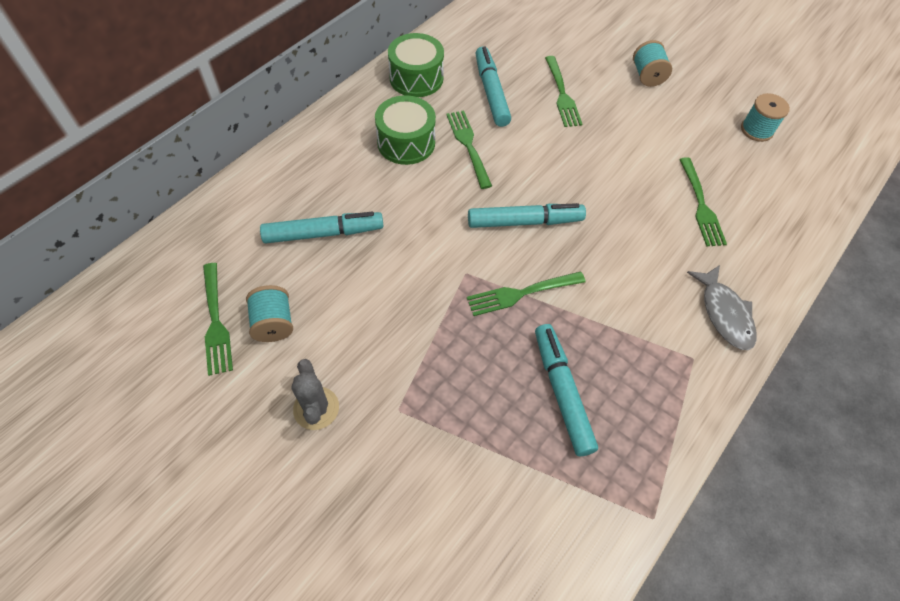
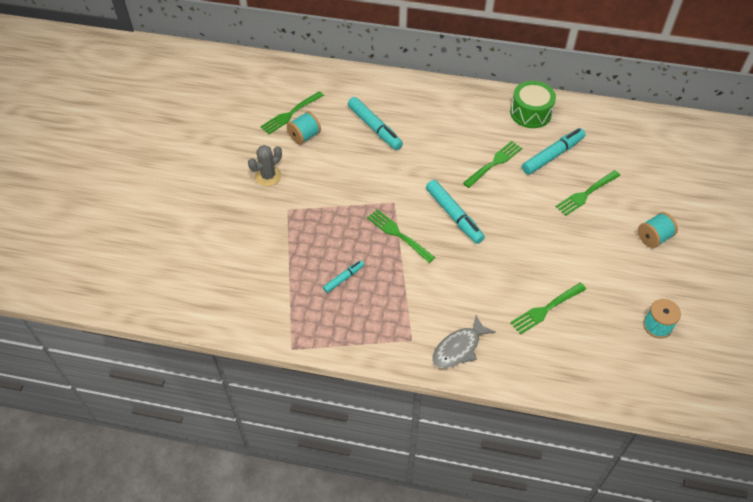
camera: 65 degrees right, 5 degrees down
(406, 142) = (471, 132): green drum -> none
(561, 392) = (343, 278): turquoise marker -> turquoise marker, size x0.55

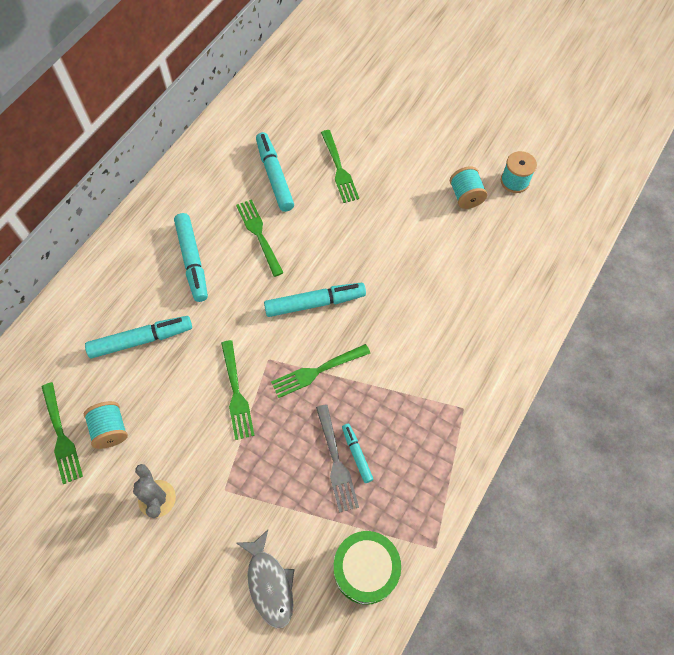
camera: 70 degrees left, 10 degrees up
(333, 267) = (335, 461): none -> grey fork
(450, 133) = (192, 260): none -> turquoise marker
(459, 348) = (488, 364): grey fish -> grey fish (269, 584)
(530, 113) = (205, 171): green drum -> green drum (365, 570)
(546, 309) = (466, 264): green fork -> green fork (236, 392)
(653, 237) = (415, 138): turquoise spool -> turquoise spool (465, 196)

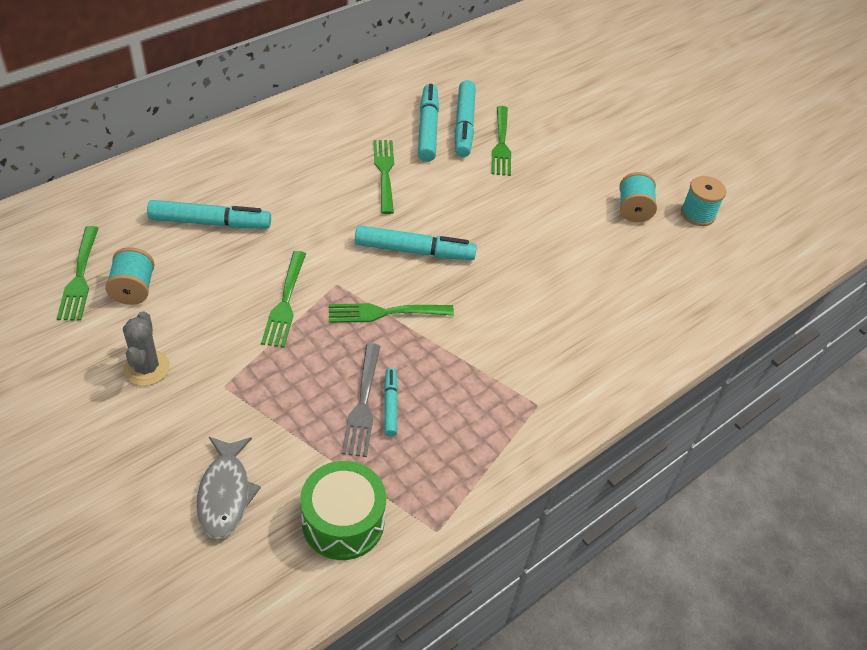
camera: 15 degrees right, 15 degrees down
(192, 260) = (302, 173): turquoise marker -> turquoise marker (464, 125)

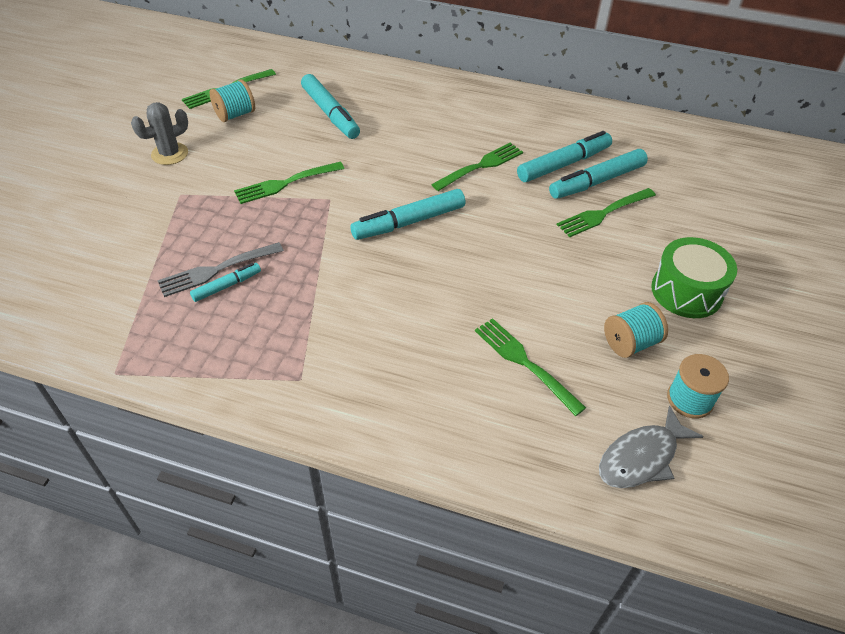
camera: 60 degrees right, 0 degrees up
(225, 494) = (82, 241): grey fish -> grey fish (641, 457)
(343, 522) = (92, 313): green drum -> green drum (686, 291)
(386, 312) = (324, 238): green fork -> green fork (525, 363)
(414, 251) = (409, 222): turquoise marker -> turquoise marker turned 90 degrees clockwise

